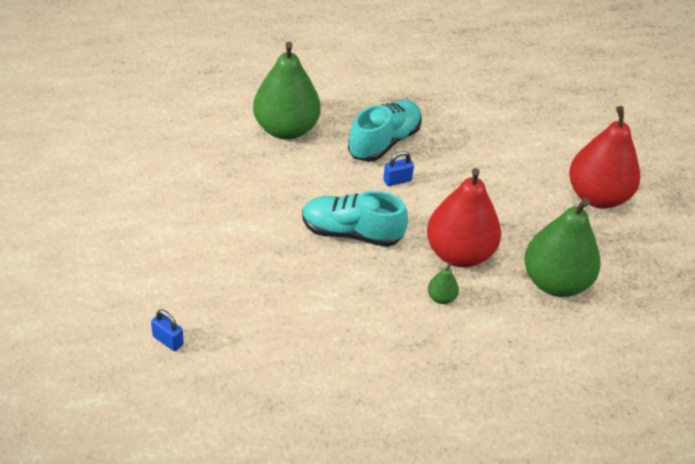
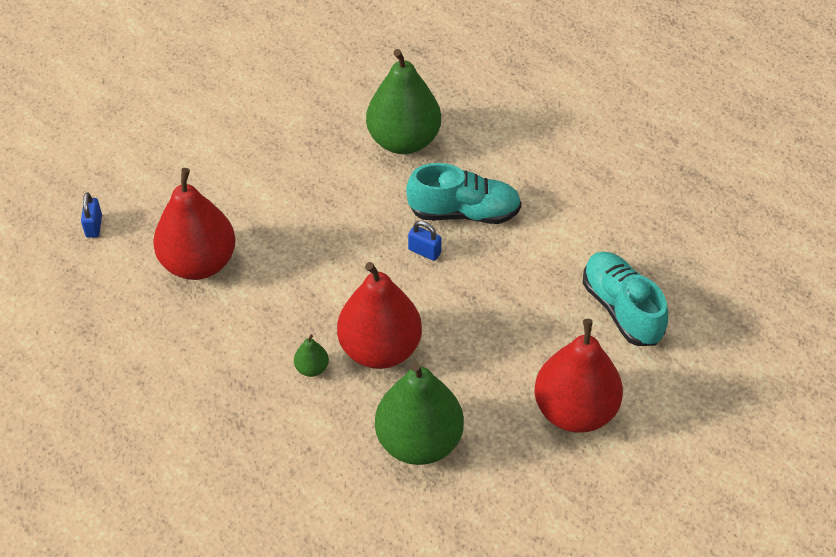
camera: 55 degrees right, 5 degrees up
(277, 300) = (199, 263): none -> red pear
(351, 232) = (326, 261): turquoise shoe -> turquoise shoe (621, 309)

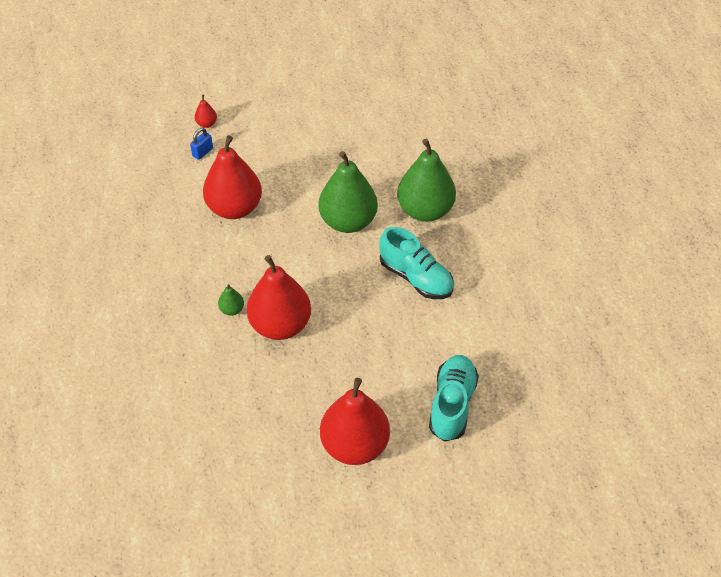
camera: 40 degrees right, 0 degrees up
(63, 192) = (207, 124): none -> red pear
(419, 441) = (245, 395): green pear -> green pear (348, 221)
(424, 251) = (367, 285): blue padlock -> none

